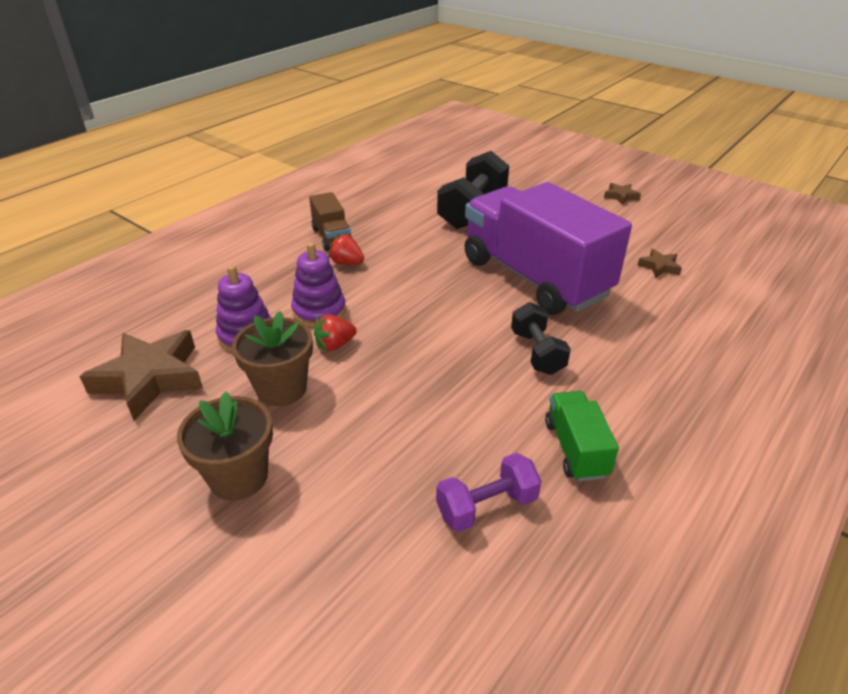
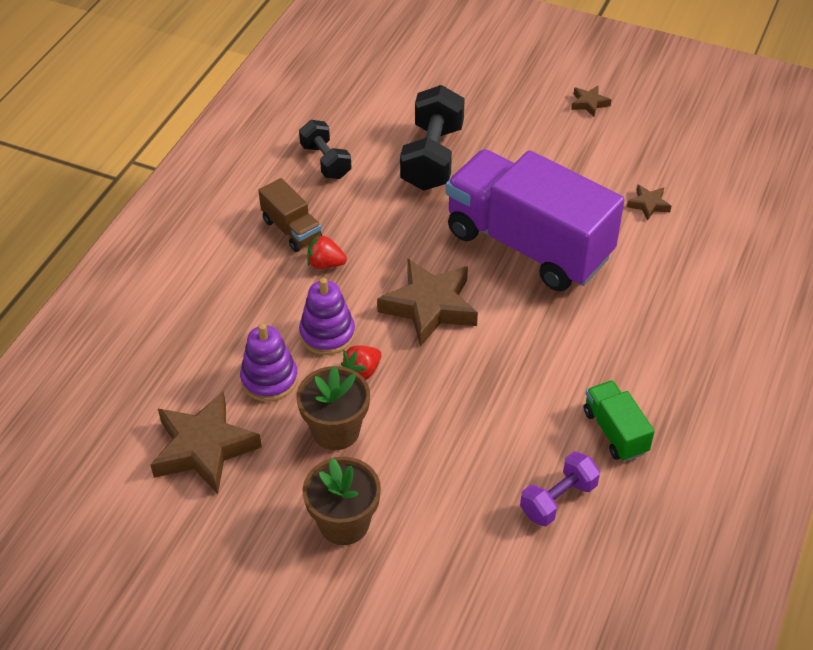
camera: 15 degrees left, 10 degrees up
(423, 307) = (429, 307): none -> brown star
(537, 352) = (556, 338): black dumbbell -> black dumbbell (325, 161)

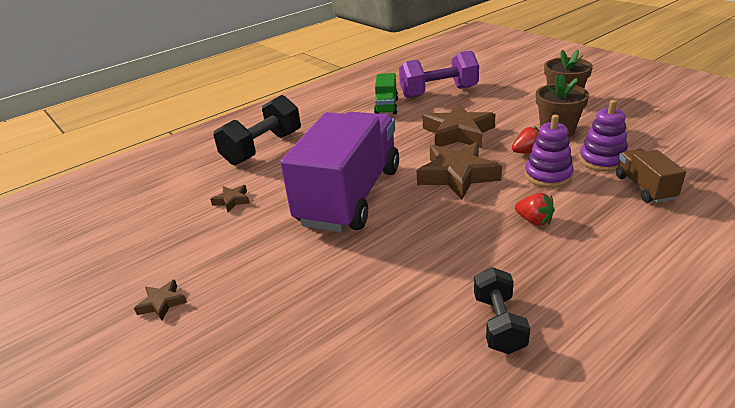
camera: 150 degrees left, 15 degrees down
(204, 448) = (656, 137): brown star -> brown star (458, 133)
(291, 230) = (561, 257): brown truck -> brown truck (644, 188)
(432, 158) = (373, 291): black dumbbell -> black dumbbell (263, 148)
(528, 245) = (350, 196): purple truck -> purple truck turned 135 degrees counterclockwise
(558, 499) = (438, 92): purple dumbbell -> purple dumbbell, size x1.66

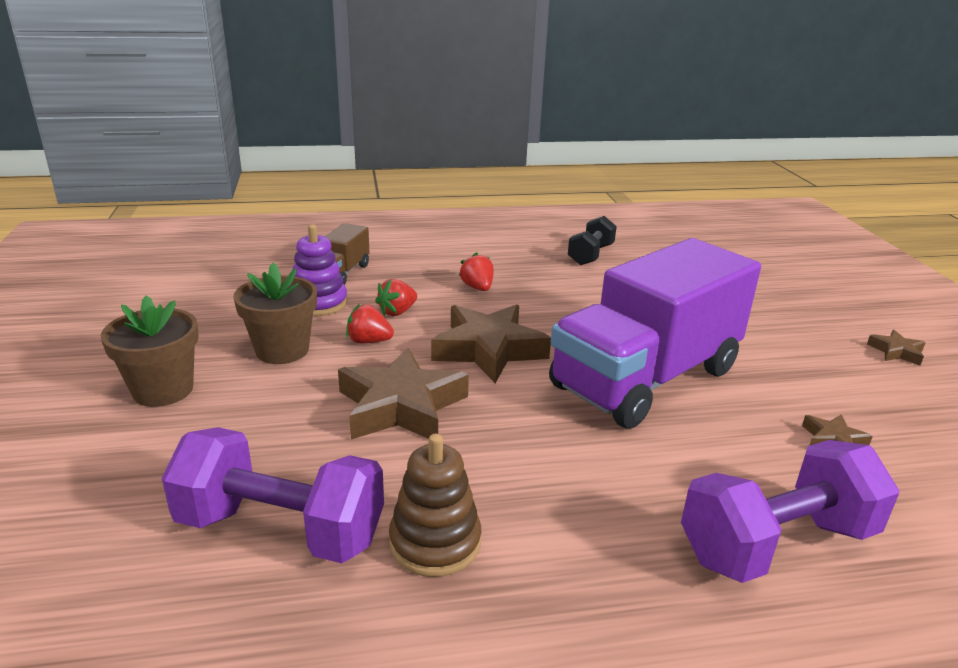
camera: 155 degrees left, 5 degrees down
(263, 148) = (777, 543): black dumbbell -> purple dumbbell
(386, 107) = (435, 542): green truck -> brown stacking toy
(548, 175) = (397, 312): purple stacking toy -> red strawberry

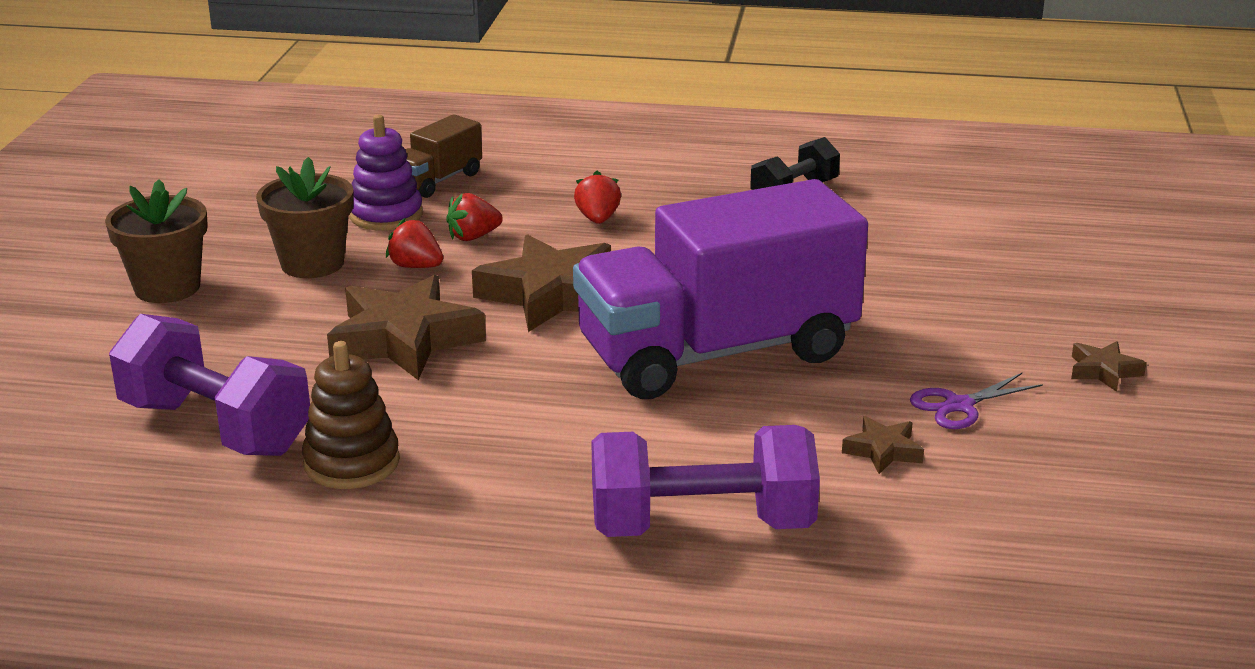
camera: 20 degrees right, 0 degrees up
(841, 393) = (959, 406): none -> purple scissors

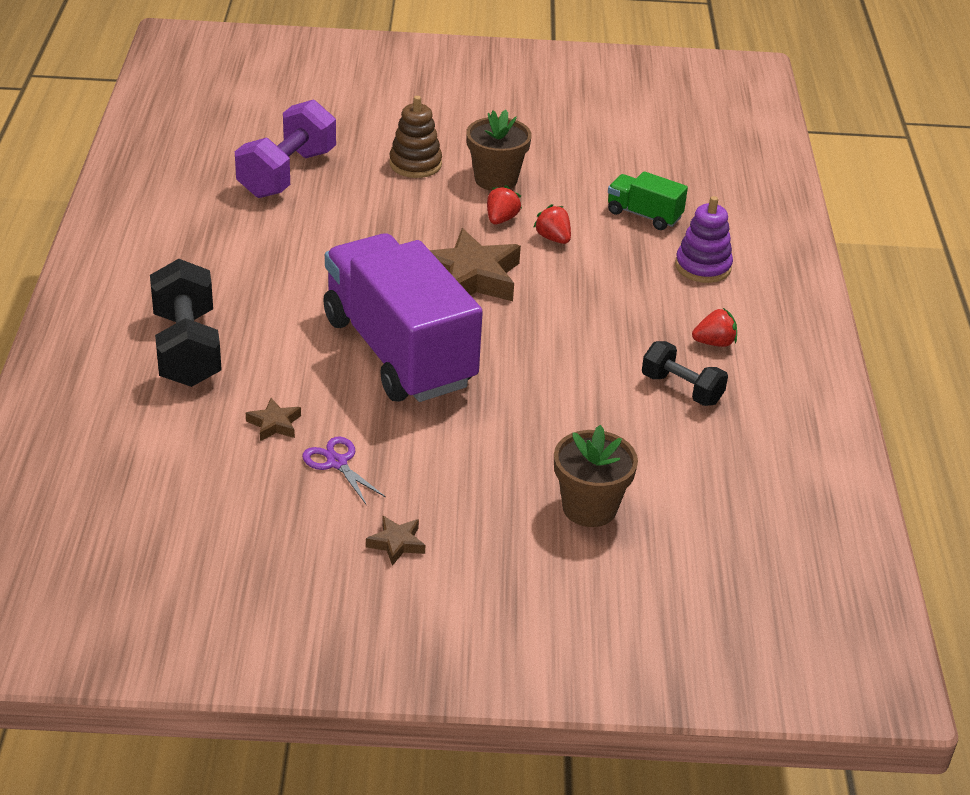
camera: 80 degrees right, 10 degrees up
(167, 288) = (451, 133): brown flower pot -> brown flower pot (589, 508)
(352, 463) = (252, 222): brown stacking toy -> brown stacking toy (415, 164)
(386, 215) = (578, 199): purple stacking toy -> purple stacking toy (703, 267)
(404, 340) = (398, 225): brown star -> none
(437, 181) = (644, 215): brown truck -> green truck
(598, 219) = (599, 291): red strawberry -> red strawberry (714, 343)
(702, 526) = (187, 349): purple dumbbell -> black dumbbell

